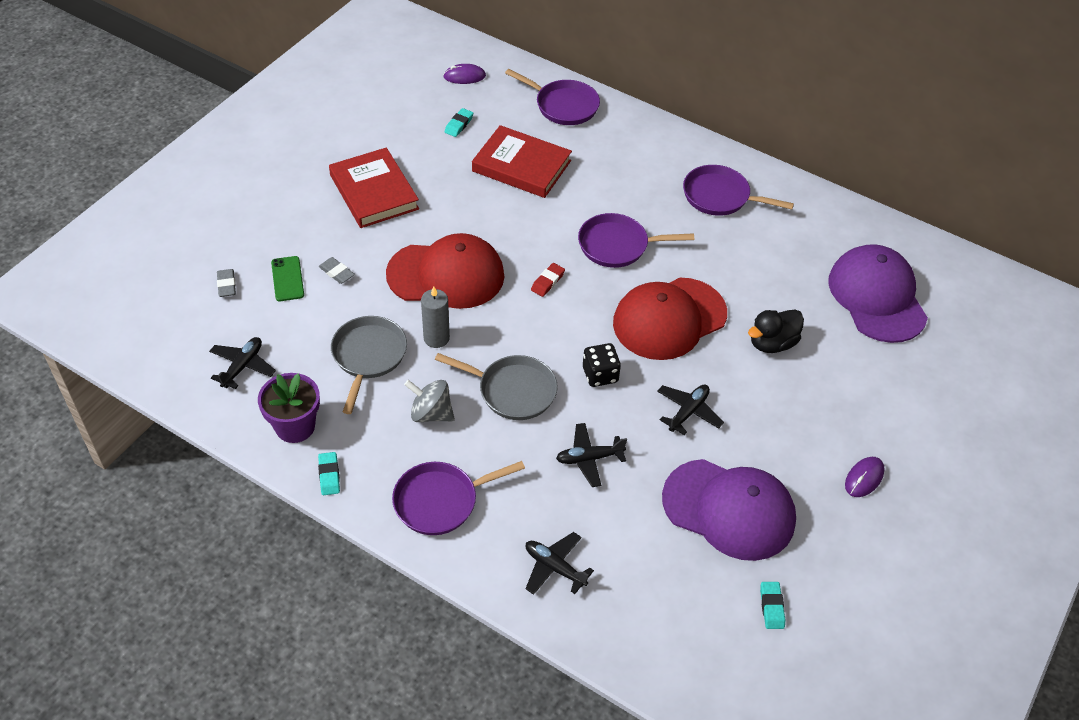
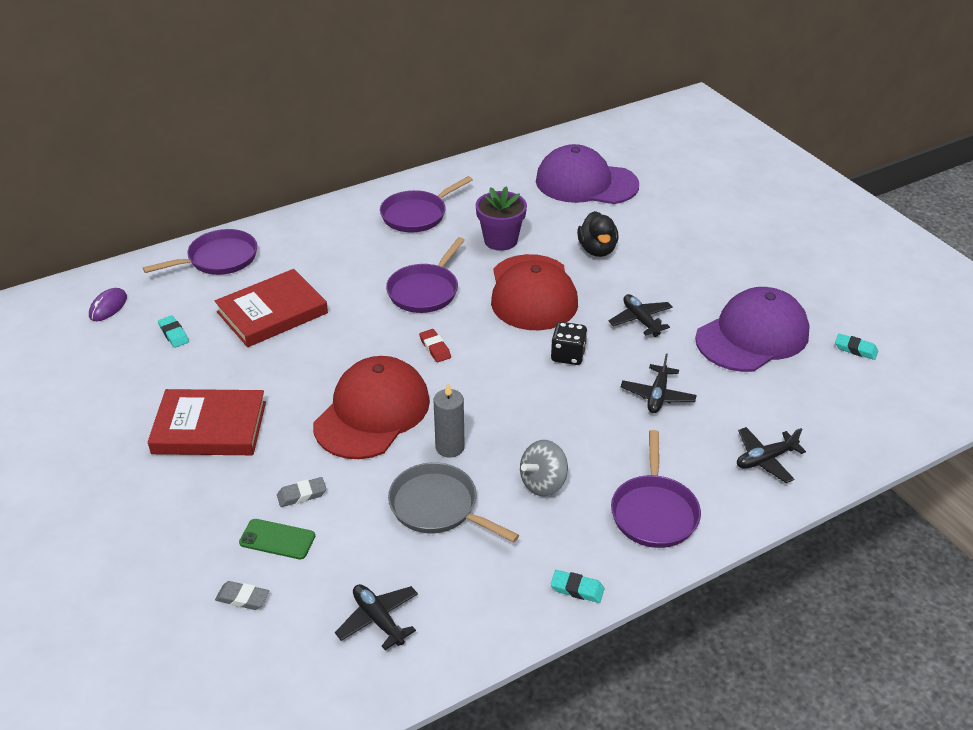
camera: 60 degrees left, 10 degrees down
(295, 426) = (494, 598): purple flower pot -> purple flower pot (500, 240)
(512, 391) = (551, 417): grey pan -> none
(864, 478) = (756, 258): purple mouse -> none

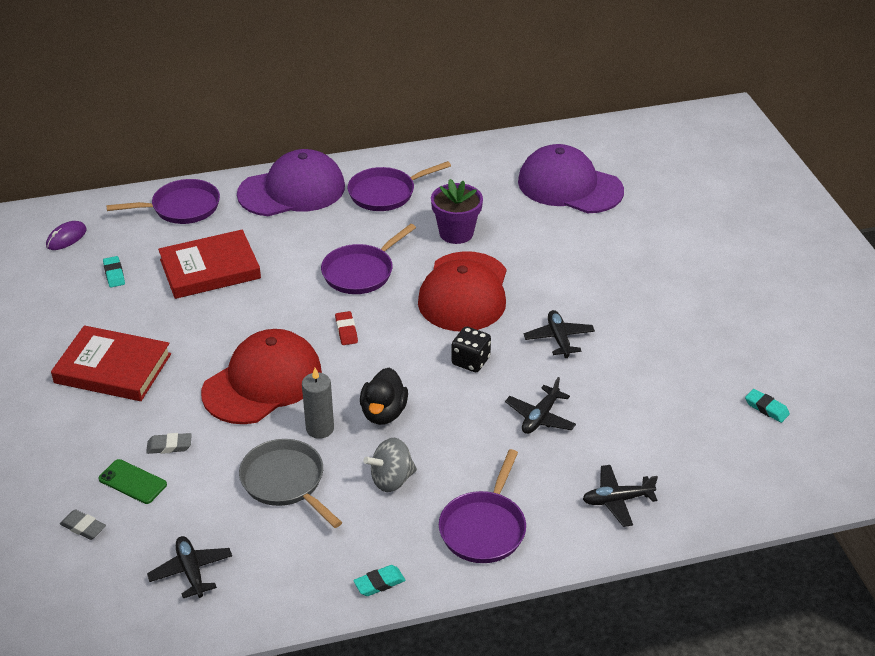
camera: 15 degrees right, 0 degrees up
(577, 589) = (379, 583): turquoise eraser -> turquoise eraser turned 60 degrees counterclockwise
(597, 250) = (548, 259): black duck -> black duck (383, 413)
(752, 336) = (665, 375): purple cap -> purple cap (292, 190)

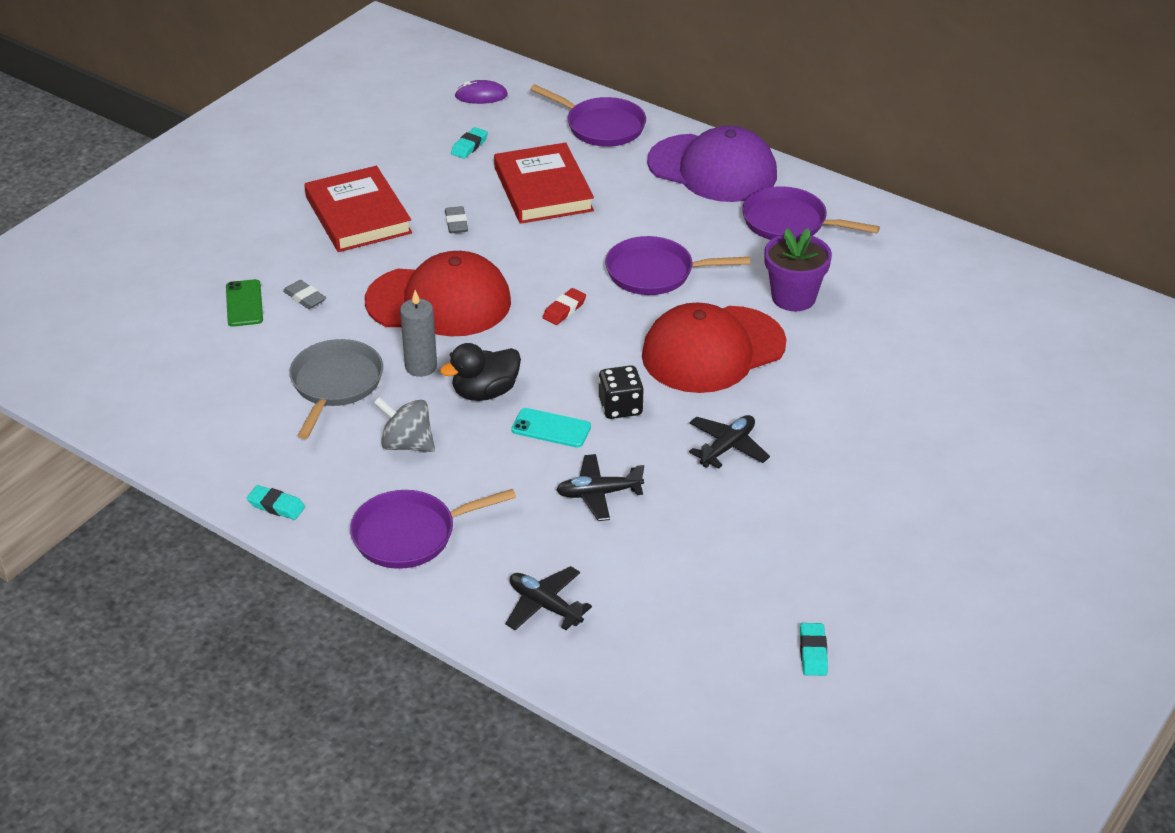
camera: 50 degrees right, 0 degrees up
(83, 527) = (169, 309): grey eraser -> grey eraser (456, 223)
(191, 571) = (181, 392): black plane -> none
(210, 269) = (543, 189): red book -> red book turned 45 degrees clockwise
(455, 403) = (551, 428): none -> turquoise phone
(569, 186) = (979, 330): purple cap -> none

